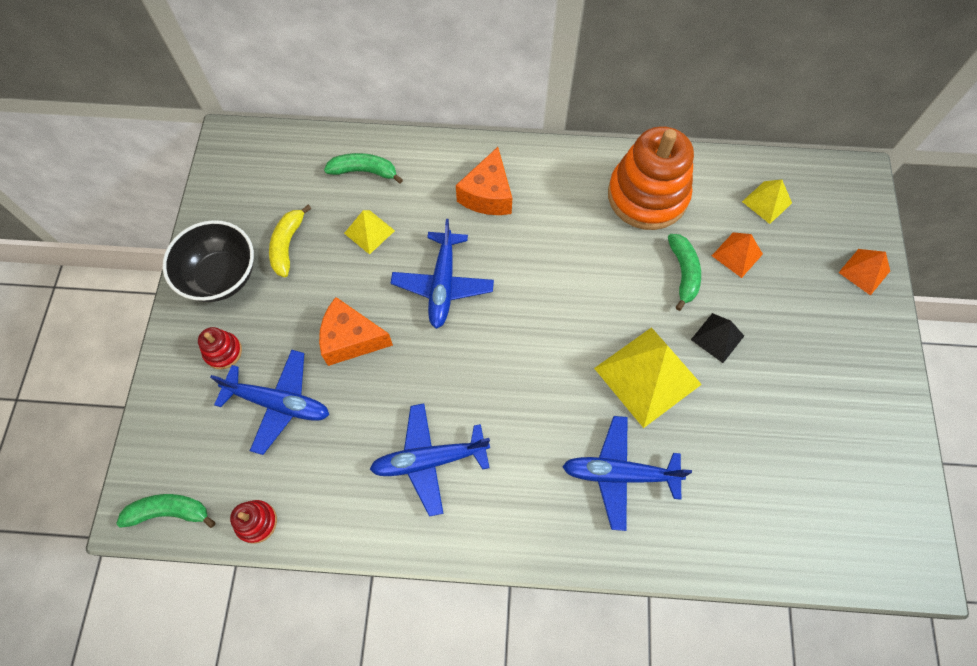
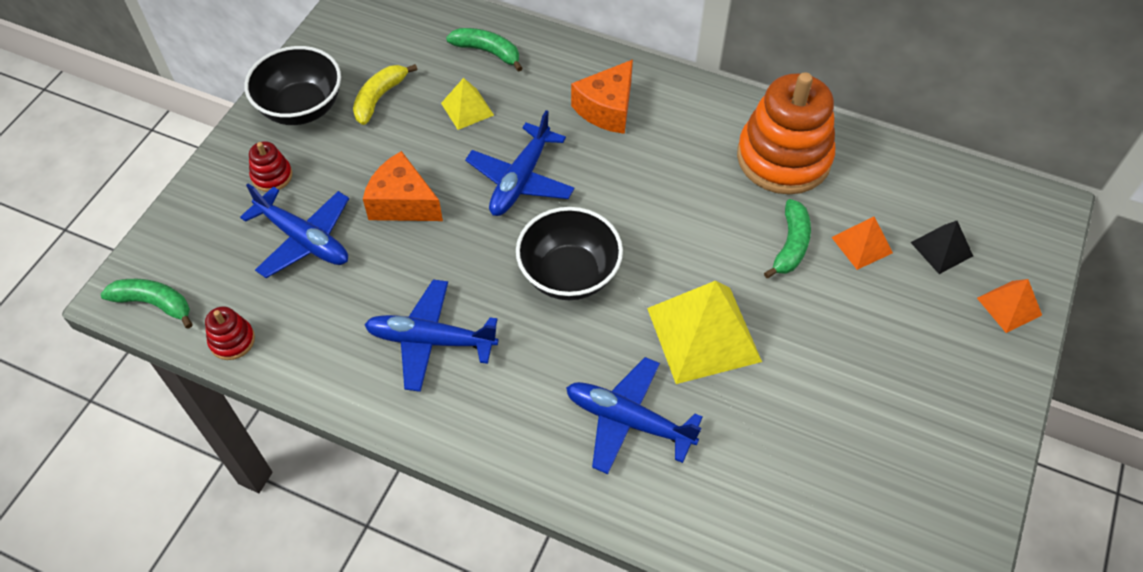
camera: 20 degrees right, 10 degrees down
(519, 359) = (569, 274): none -> black bowl
(717, 337) = (801, 320): black pyramid -> black pyramid (941, 249)
(767, 202) = (921, 202): yellow pyramid -> none

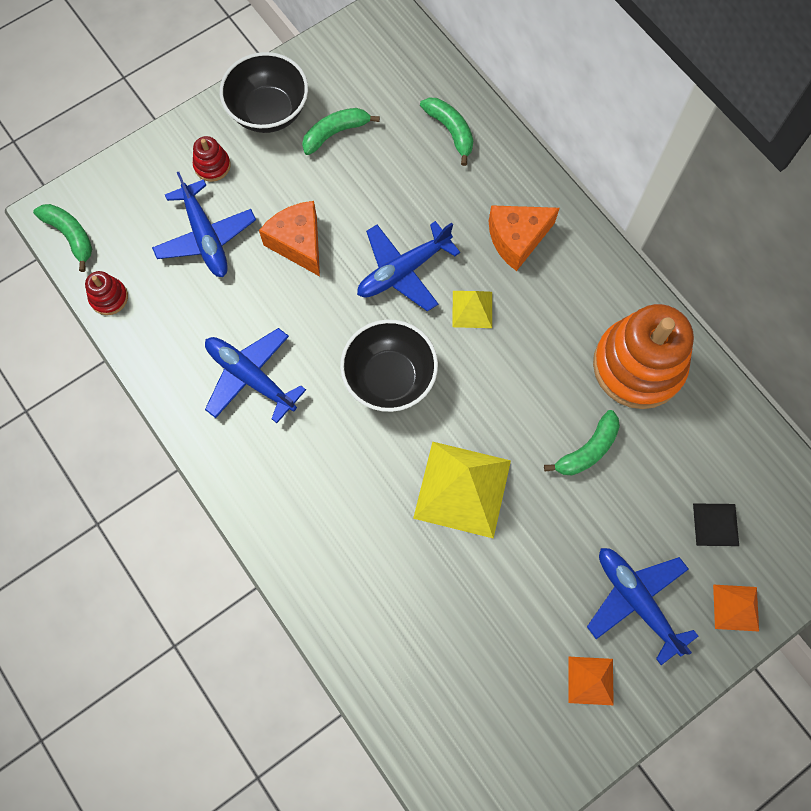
camera: 30 degrees right, 15 degrees up
(379, 98) = (335, 133): yellow banana -> green banana
(467, 109) = (400, 180): yellow pyramid -> yellow pyramid (472, 309)
(628, 420) = (357, 527): blue plane -> blue plane (636, 600)
(862, 245) = (648, 483): orange pyramid -> orange pyramid (590, 680)

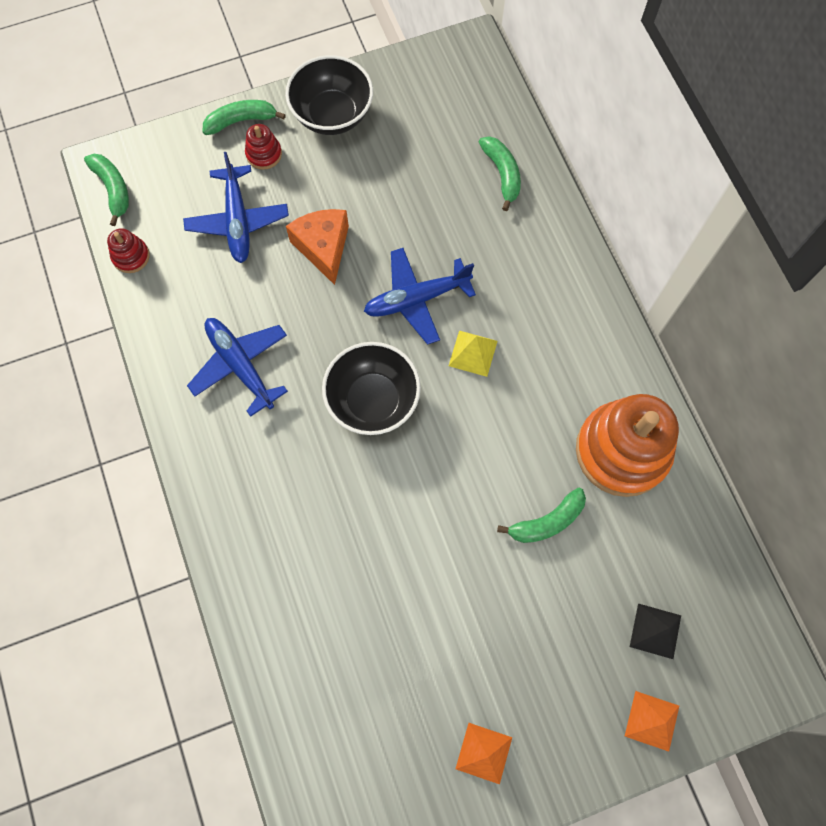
camera: 15 degrees right, 0 degrees up
(335, 133) = (390, 150): green banana -> green banana (241, 121)
(462, 489) = (412, 528): yellow pyramid -> none
(517, 239) = (537, 295): orange cheese -> none
(636, 600) = (552, 685): blue plane -> none

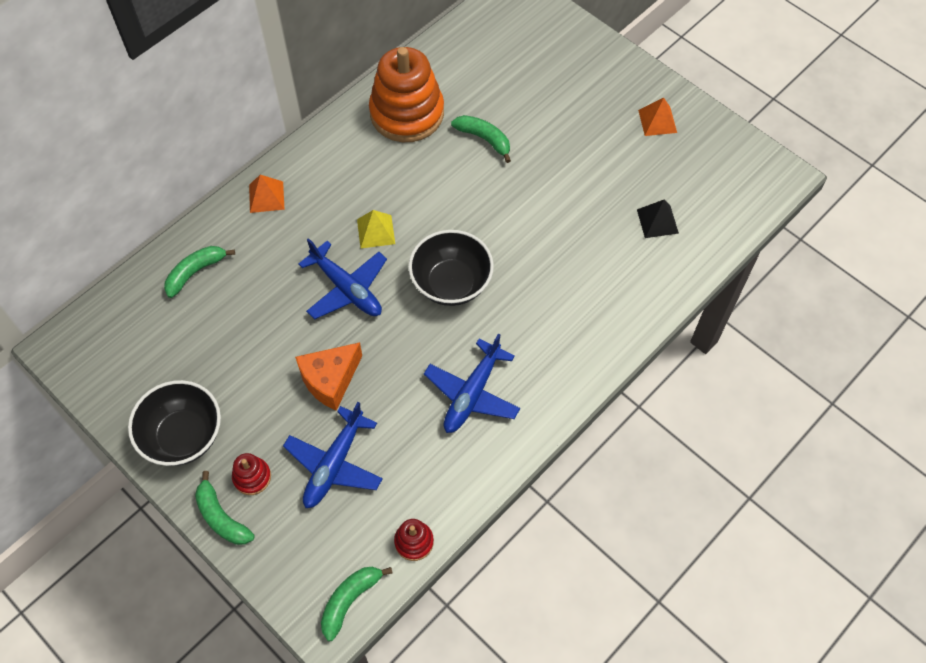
camera: 115 degrees left, 10 degrees down
(238, 221) = (334, 464): blue plane -> blue plane turned 150 degrees clockwise
(652, 720) = (581, 44): orange pyramid -> orange pyramid (266, 197)
(655, 631) = (523, 58): black pyramid -> black pyramid (657, 221)

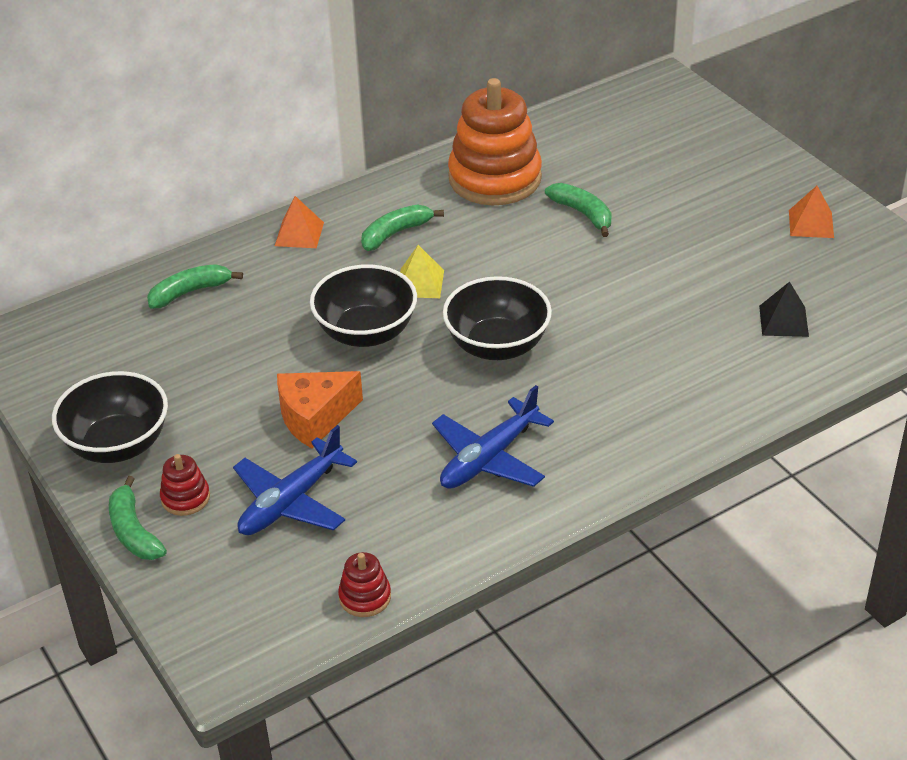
camera: 15 degrees right, 20 degrees down
(347, 289) = (366, 332): blue plane -> black bowl
(350, 600) = (262, 644): green banana -> green banana (395, 233)

